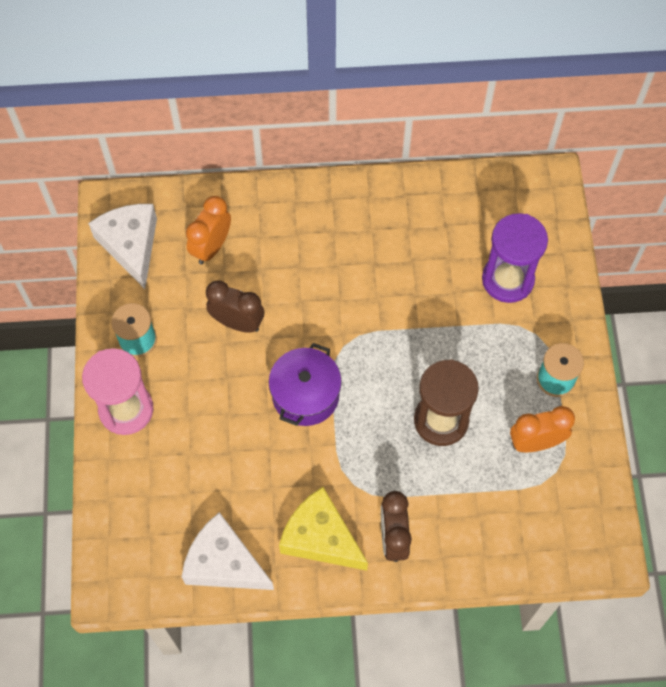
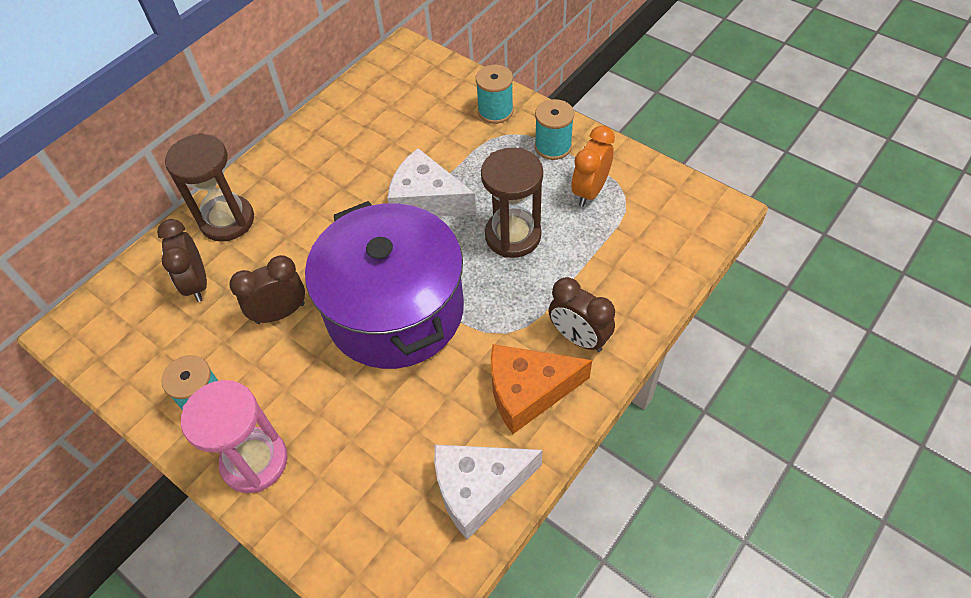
camera: 45 degrees left, 10 degrees down
(131, 245) = (120, 341): white cheese -> white cheese (427, 199)
(211, 247) = (197, 283): orange clock -> brown clock
(276, 215) = (227, 220): none -> brown hourglass
(305, 395) = (395, 310): purple pot -> purple pot, size x1.88
(320, 537) = (528, 391): yellow cheese -> orange cheese
(507, 279) = (448, 121): purple hourglass -> none
(551, 306) = (495, 111): none -> turquoise spool

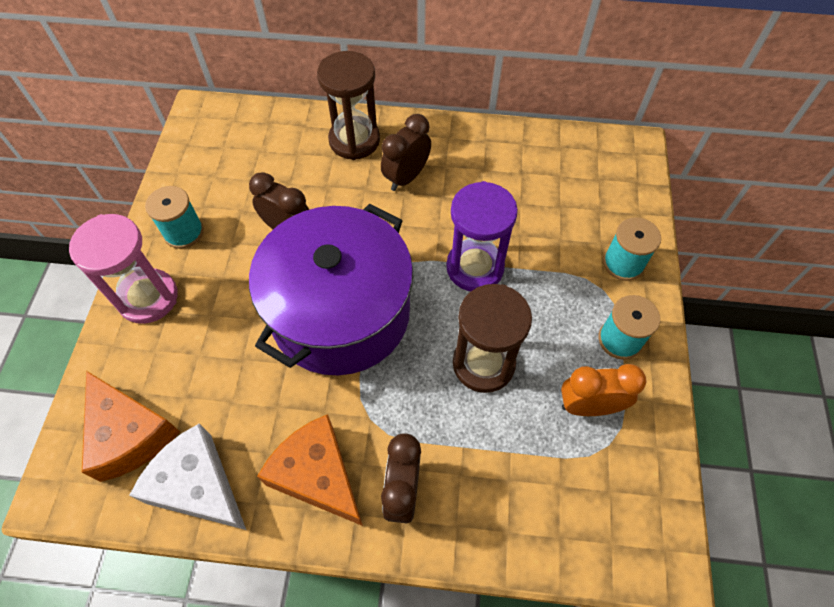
camera: 55 degrees right, 5 degrees up
(197, 283) = (283, 159): brown clock -> brown clock (406, 177)
(390, 530) = (129, 434): none -> orange cheese
(427, 199) = (475, 267): white cheese -> purple hourglass

